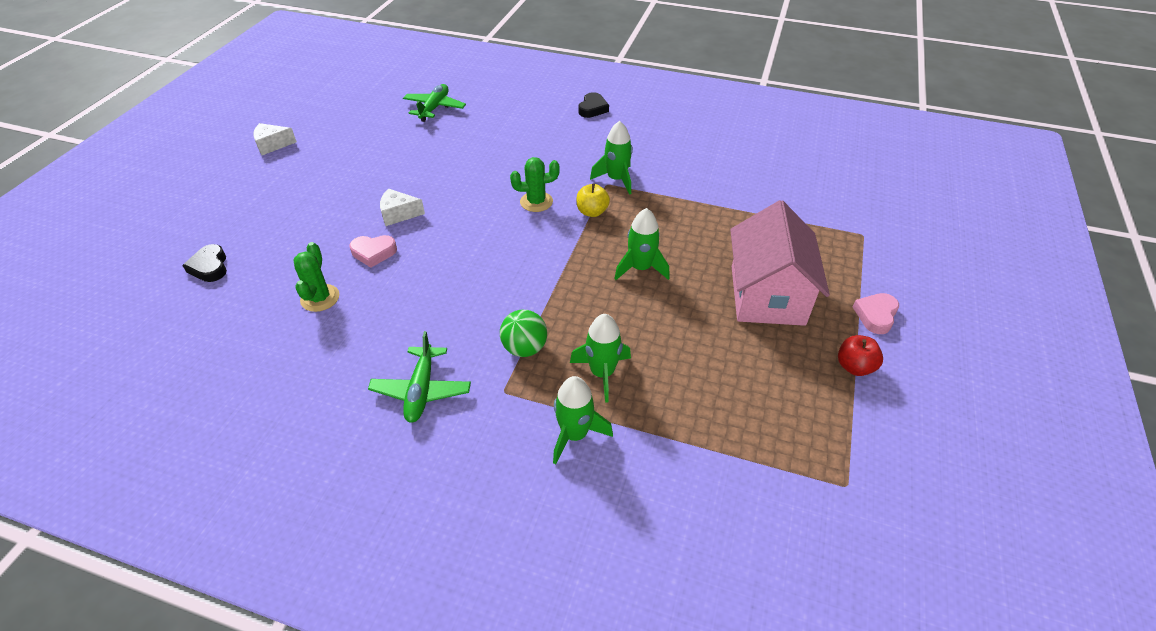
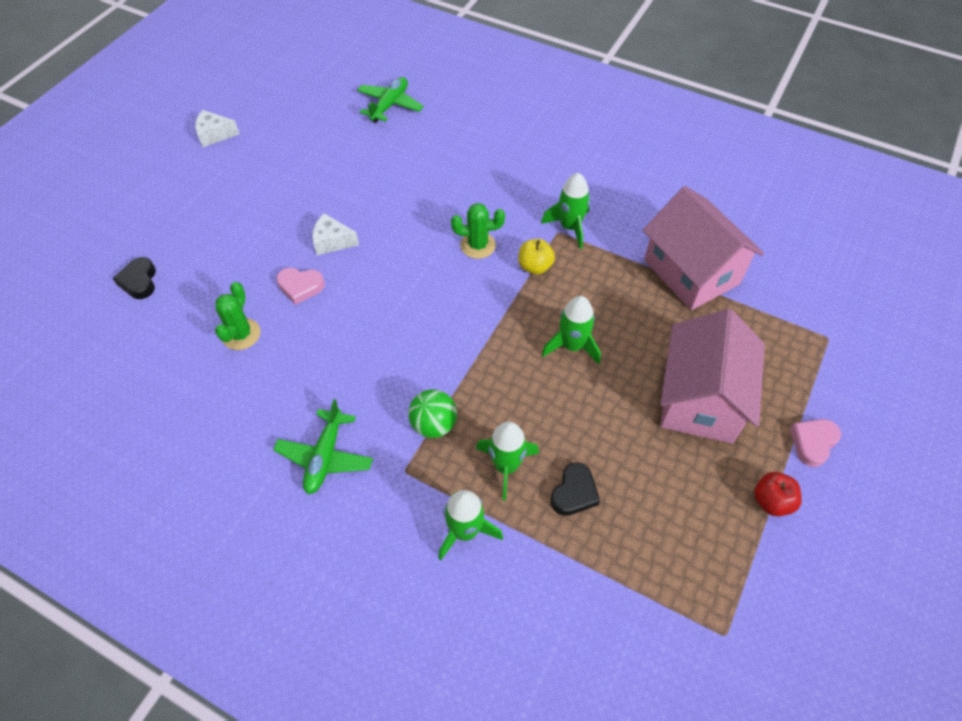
camera: 10 degrees right, 10 degrees up
(592, 109) = (563, 126): black heart -> black heart (574, 493)
(731, 200) = (691, 272): none -> pink house

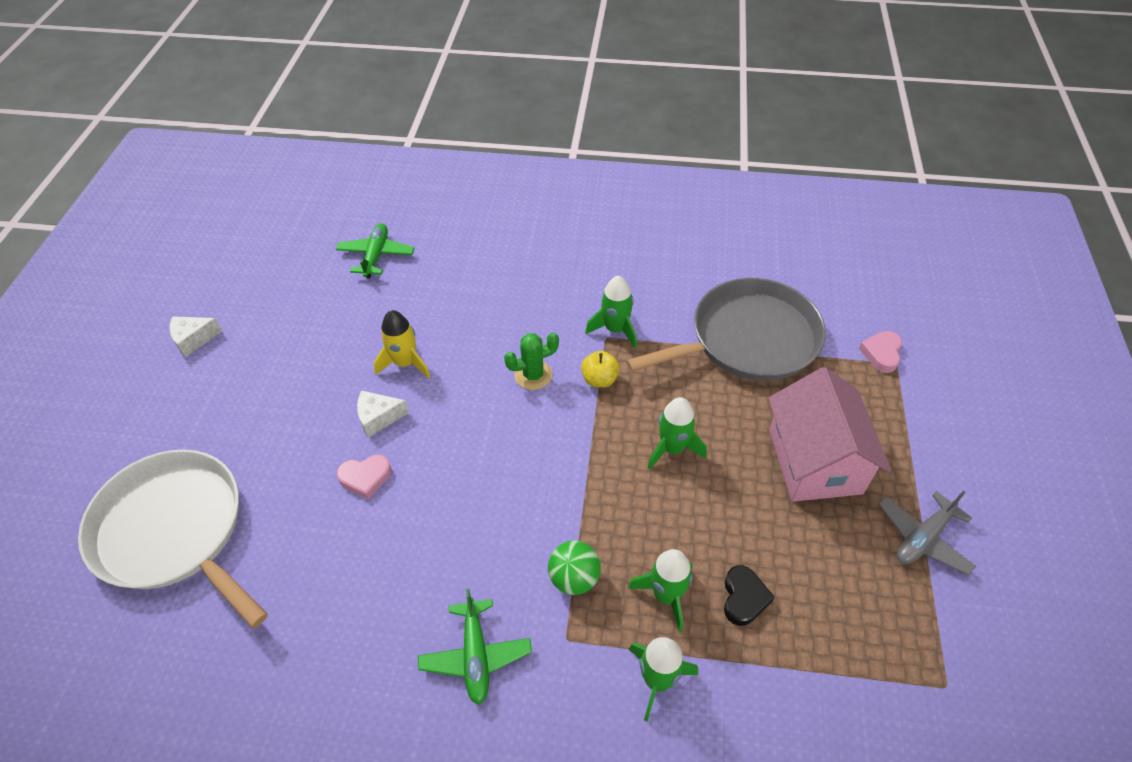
camera: 20 degrees left, 5 degrees down
(139, 281) = (174, 531): black heart -> white pan
(241, 334) = (322, 552): green cactus -> none
(374, 203) = (405, 363): none -> yellow rocket
(691, 272) = (748, 339): pink house -> grey pan
(771, 501) = (923, 538): red apple -> grey plane
(813, 443) = (930, 468): pink heart -> pink heart (881, 353)

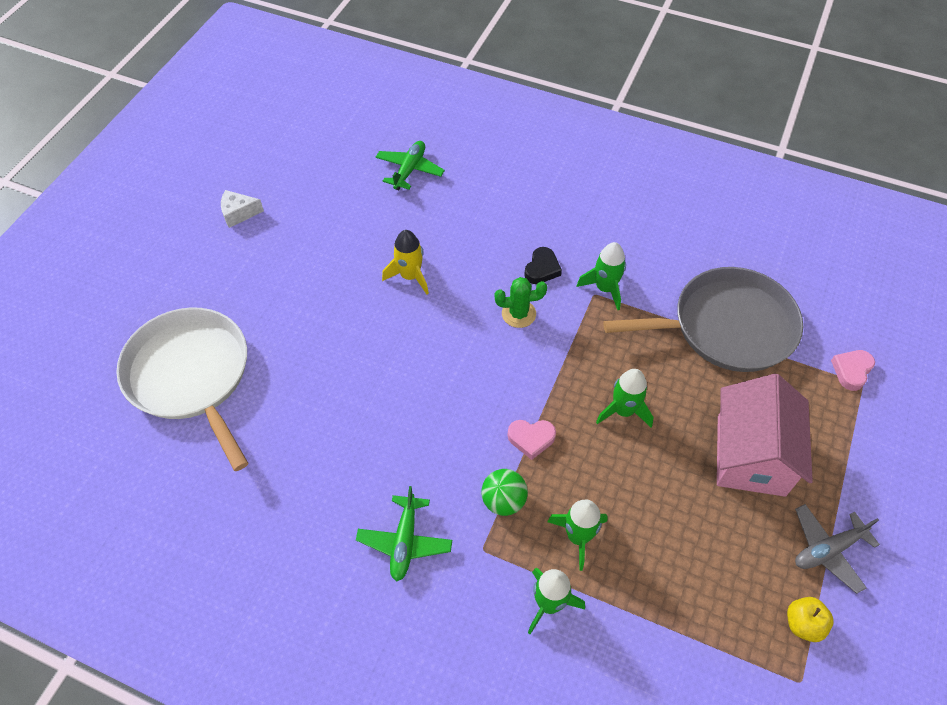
camera: 15 degrees right, 5 degrees up
(365, 478) = (352, 370): pink heart -> pink heart (531, 439)
(379, 418) = (375, 320): white cheese -> none
(599, 379) = (577, 332): yellow apple -> yellow apple (803, 624)
(744, 598) = (645, 557): black heart -> black heart (542, 269)

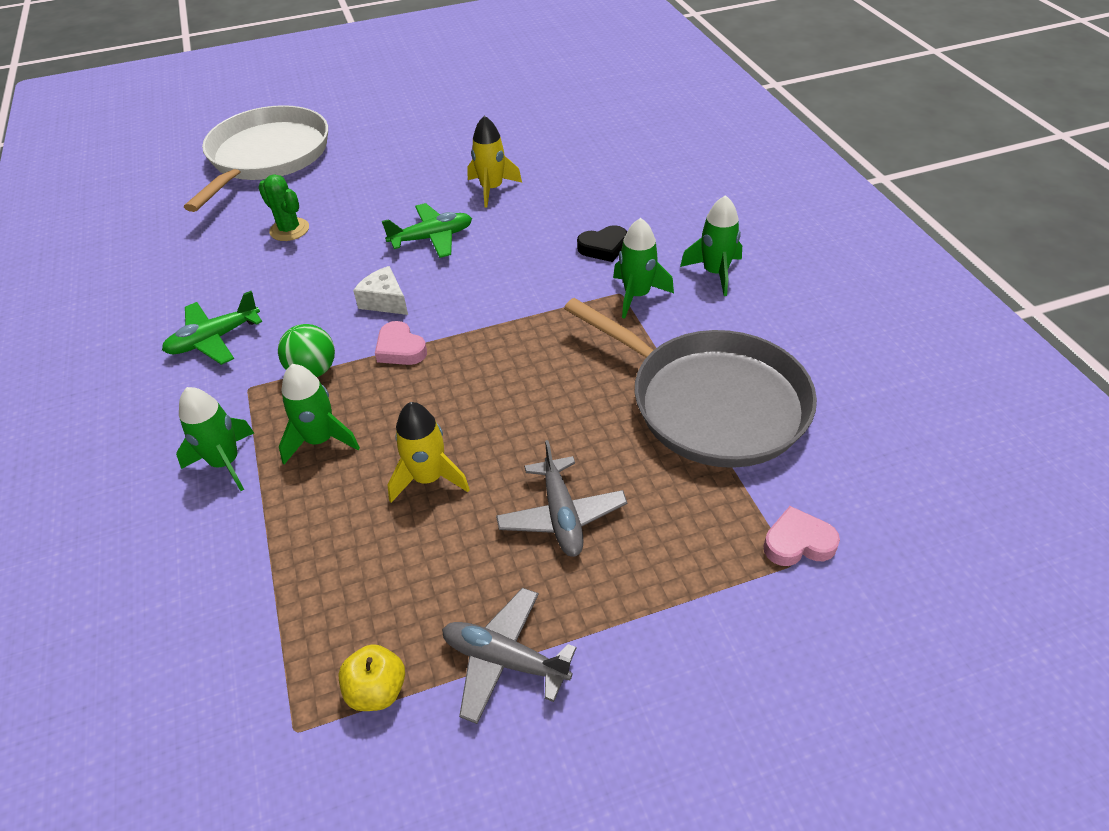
camera: 50 degrees right, 10 degrees down
(239, 213) = (442, 89): white cheese -> white cheese (385, 301)
(409, 170) = (603, 126): green plane -> green plane (432, 238)
(518, 314) = (532, 264): green cactus -> green cactus (289, 230)
(623, 411) = (504, 389): green rocket -> green rocket (715, 273)
(665, 499) = (428, 478): none -> yellow rocket
(750, 455) = (561, 515): pink house -> grey plane

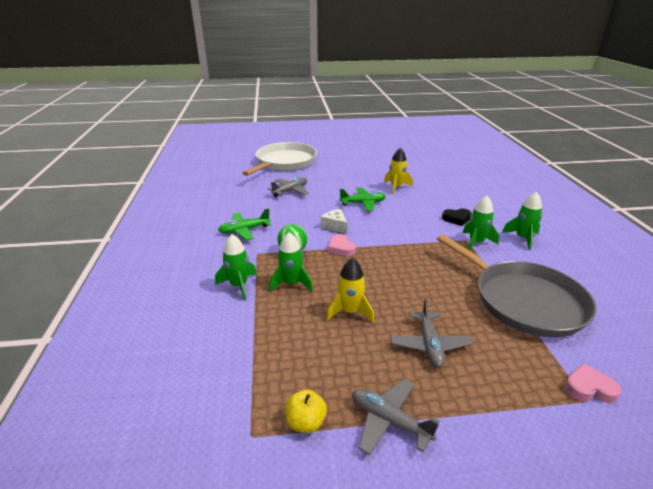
camera: 10 degrees right, 15 degrees down
(289, 230) = (290, 191): green cactus -> grey plane

